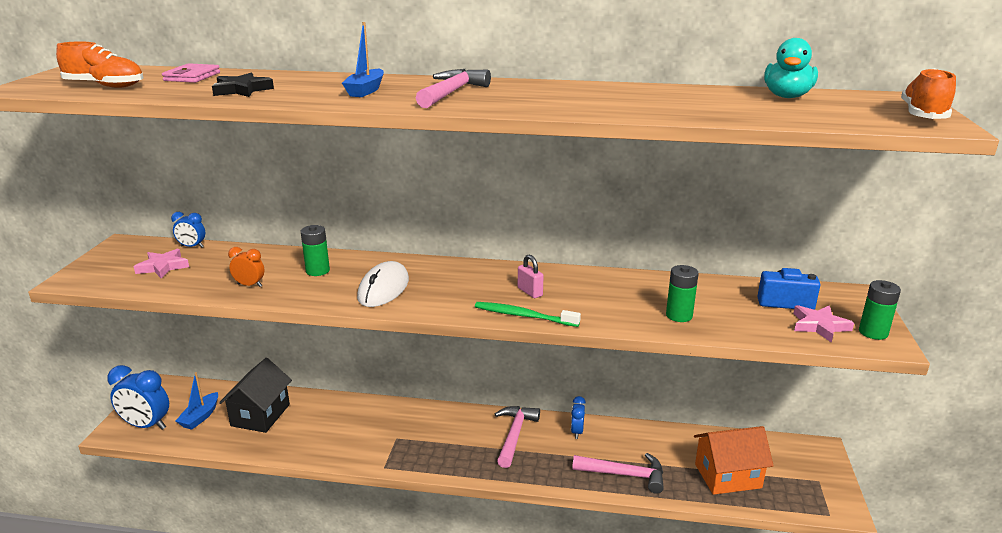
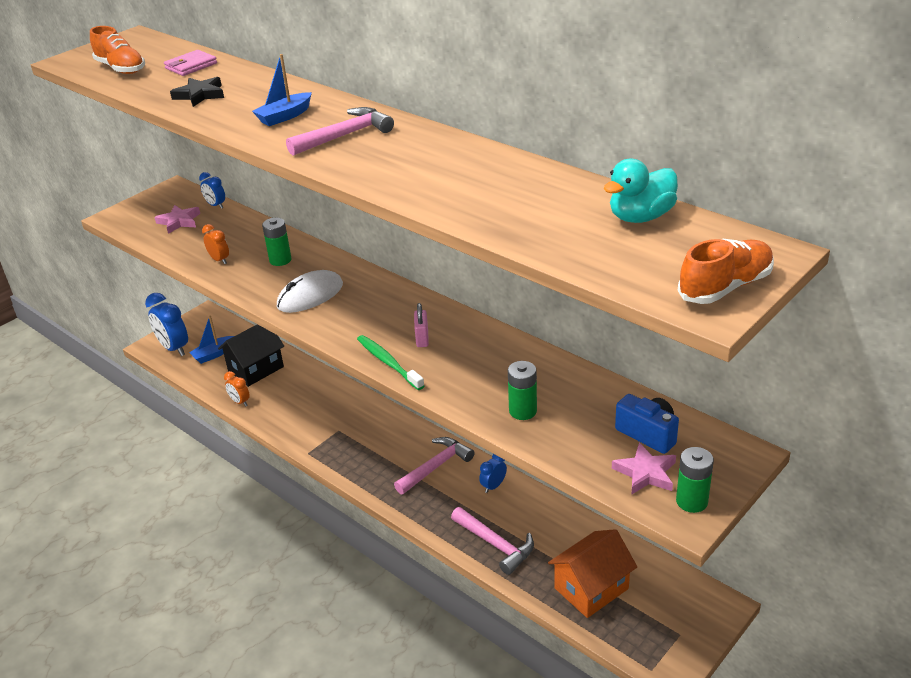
camera: 35 degrees right, 10 degrees up
(269, 448) = (240, 402): none -> orange clock
(728, 476) = (591, 588): orange house -> orange house turned 60 degrees counterclockwise

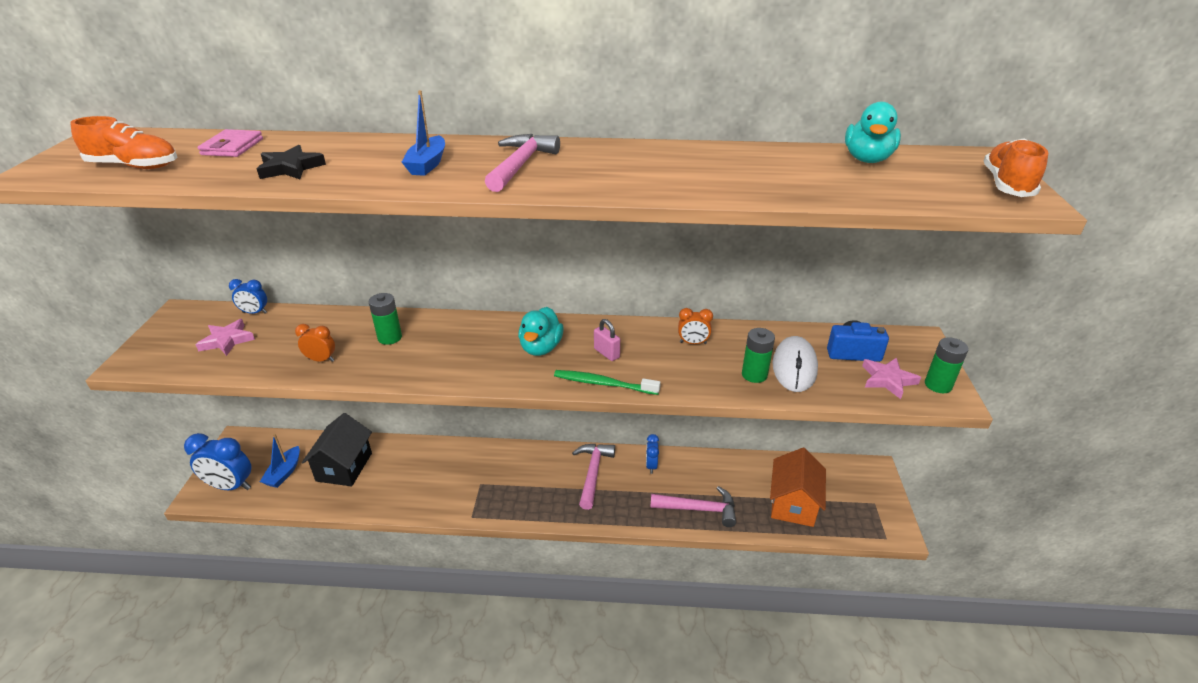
camera: 40 degrees left, 0 degrees up
(240, 402) = (357, 504): orange clock -> orange clock (693, 343)
(310, 296) = (459, 357): white mouse -> white mouse (794, 367)
(377, 313) = (541, 348): none -> turquoise duck

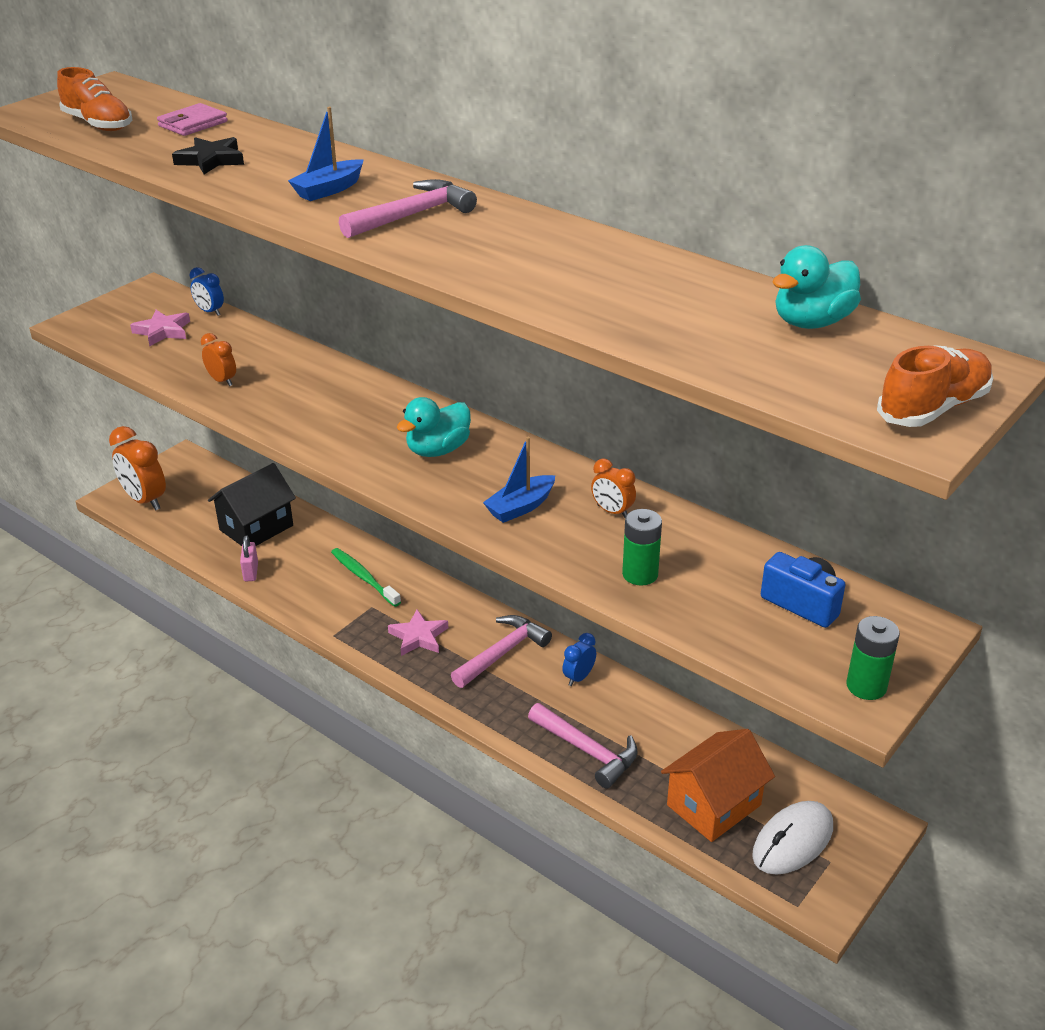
camera: 35 degrees right, 0 degrees up
(231, 486) = (145, 500): blue clock -> orange clock
(284, 473) = (199, 509): blue boat -> blue boat (520, 507)
(390, 337) = (303, 382): green battery -> none
(604, 384) = (459, 513): green toothbrush -> green toothbrush (364, 577)
(606, 353) = (500, 483): pink padlock -> pink padlock (251, 572)
(794, 367) = (701, 587): white mouse -> white mouse (792, 841)
(888, 380) = (804, 651): pink star -> pink star (419, 637)

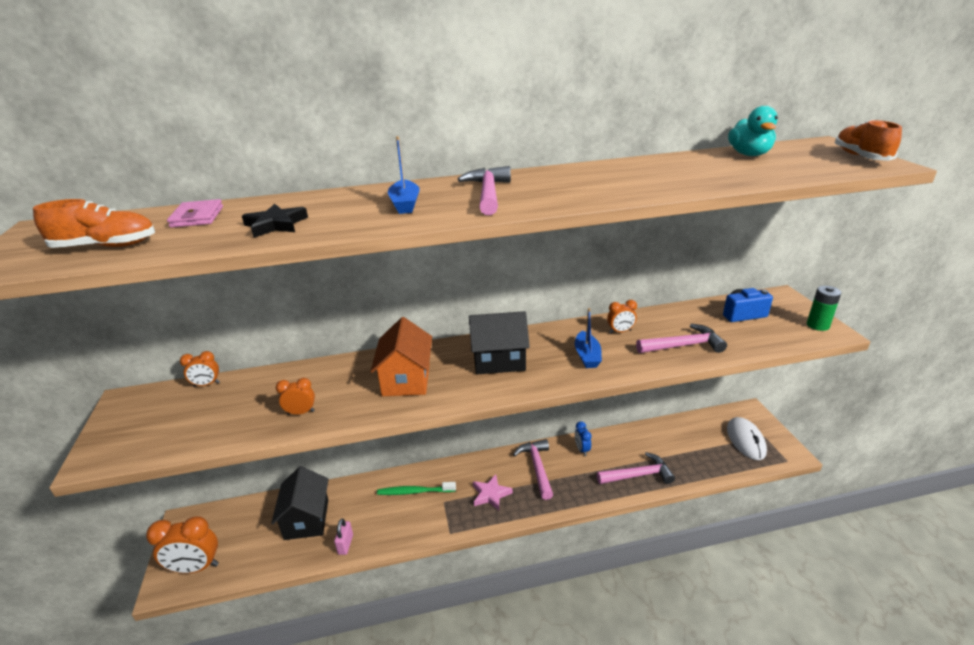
camera: 50 degrees left, 5 degrees down
(163, 331) = (191, 415): pink star -> none
(210, 312) = (206, 384): blue clock -> orange clock
(251, 572) = (345, 544): pink padlock -> pink padlock turned 60 degrees clockwise
(438, 450) = (499, 360): turquoise duck -> black house
(640, 574) = (683, 345): green battery -> pink hammer
(714, 805) = (707, 452): orange house -> orange house (406, 379)

